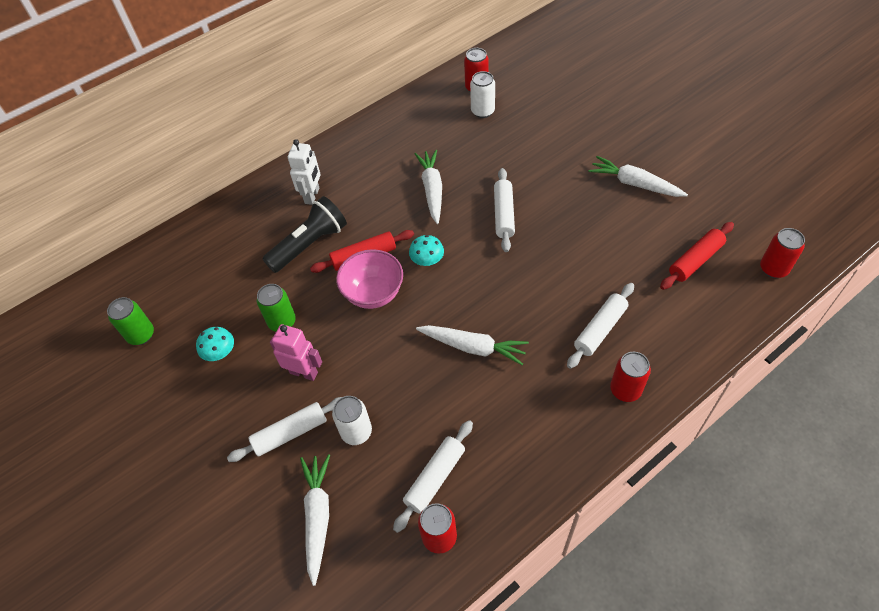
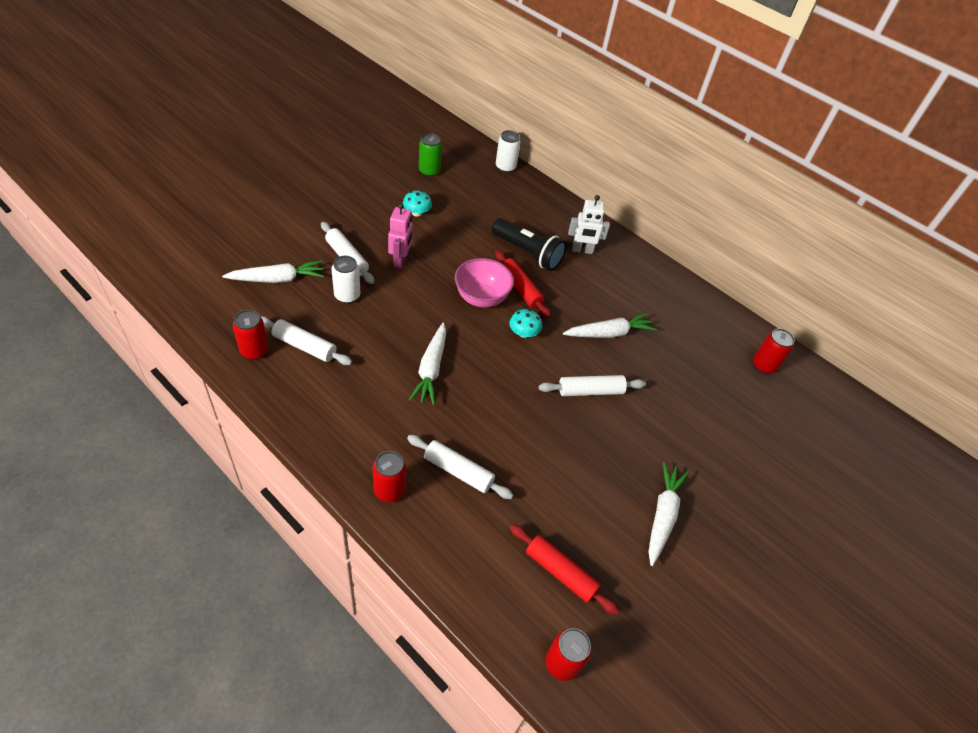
camera: 70 degrees right, 5 degrees down
(282, 322) = (447, 244): green can -> none
(482, 111) = (729, 371): white can -> white can (505, 167)

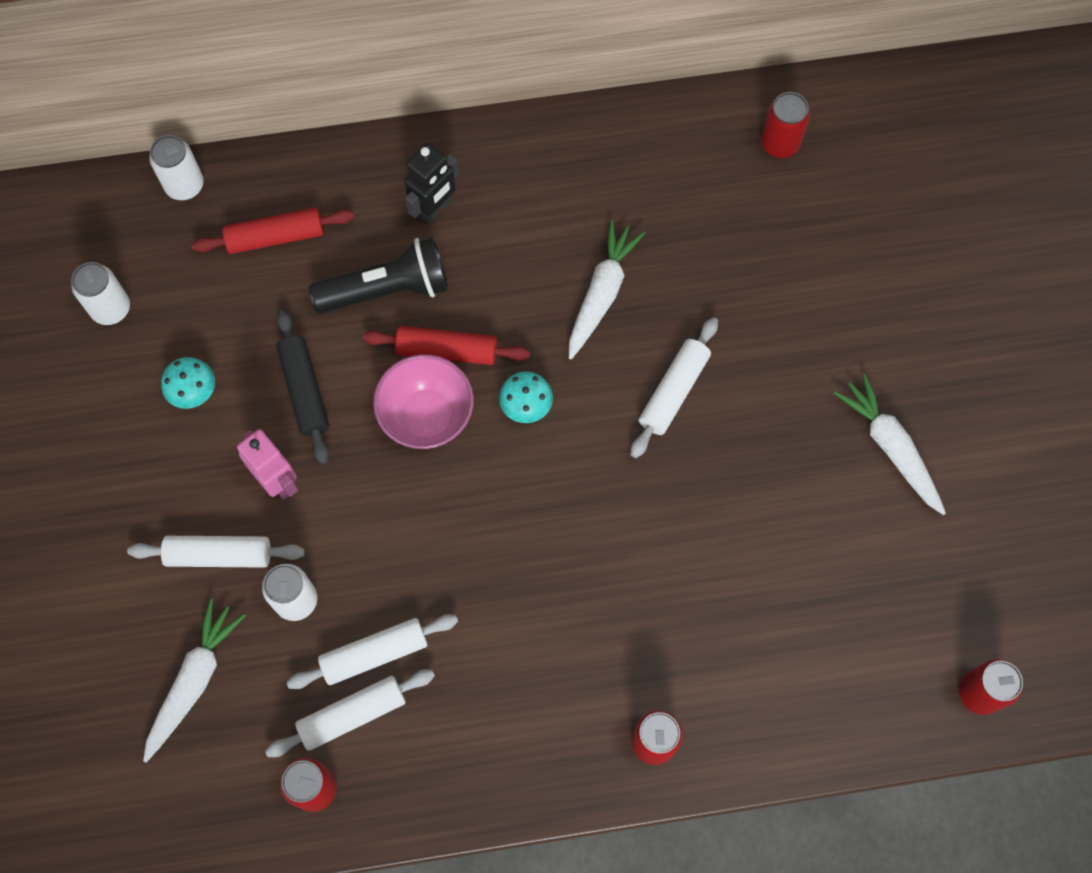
camera: 45 degrees left, 20 degrees up
(429, 171) = (111, 308): green can -> white can
(431, 369) = (504, 570): white carrot -> none
(452, 249) = (304, 390): none -> black rolling pin
(458, 471) = (681, 641): white rolling pin -> white rolling pin (374, 654)
(560, 572) = (882, 617): red rolling pin -> red rolling pin (275, 237)
(582, 250) = (434, 209): white robot -> black robot

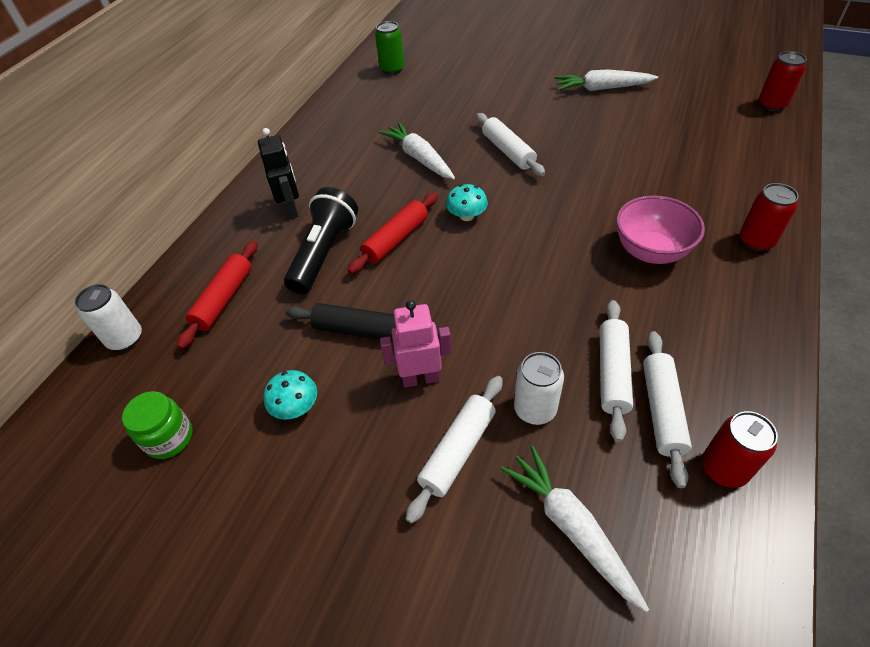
camera: 55 degrees left, 20 degrees down
(111, 308) = (169, 438): white can -> green jar
(427, 416) = (436, 267): pink bowl -> pink bowl (650, 251)
(779, 143) = (392, 69): red can -> green can

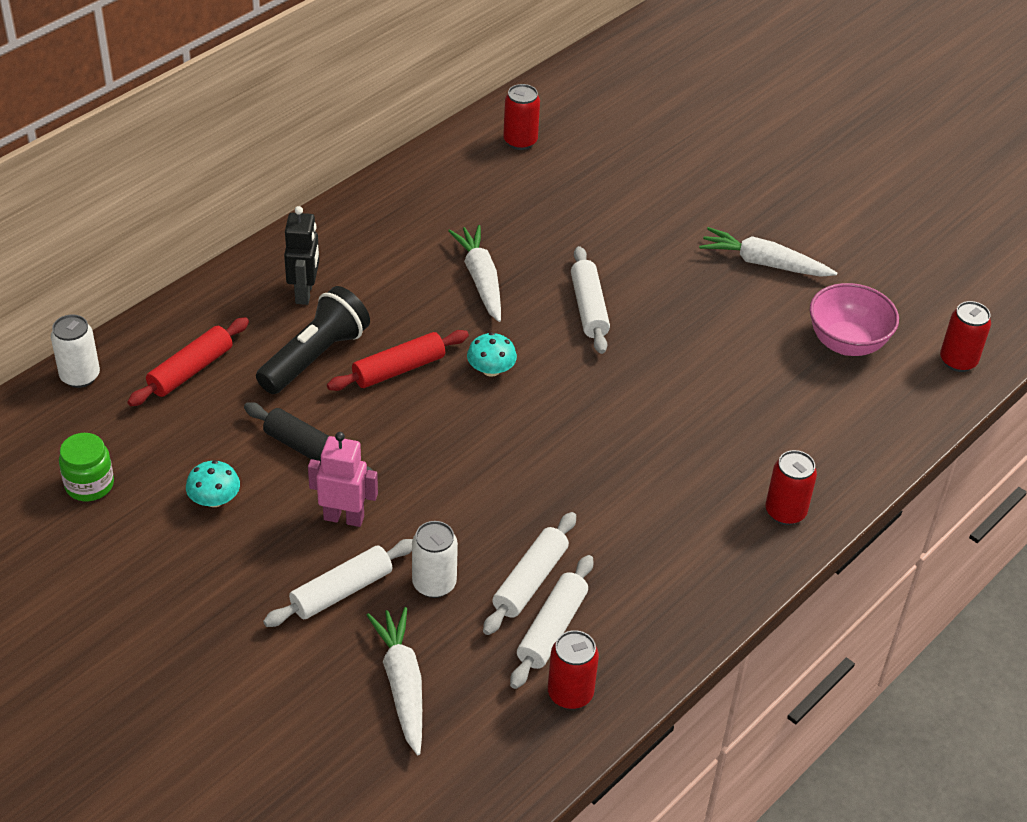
camera: 15 degrees right, 5 degrees down
(392, 69) = (520, 141): green can -> red can
(650, 251) = (661, 481): pink bowl -> pink bowl (846, 343)

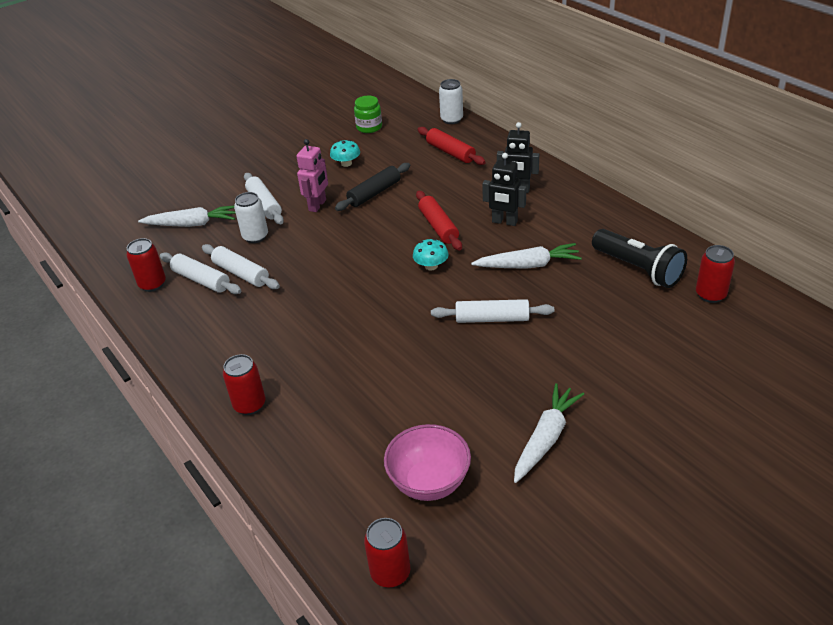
camera: 105 degrees right, 5 degrees down
(315, 357) = (455, 194): black flashlight -> black flashlight (638, 269)
(385, 303) = (504, 222): none -> black robot

